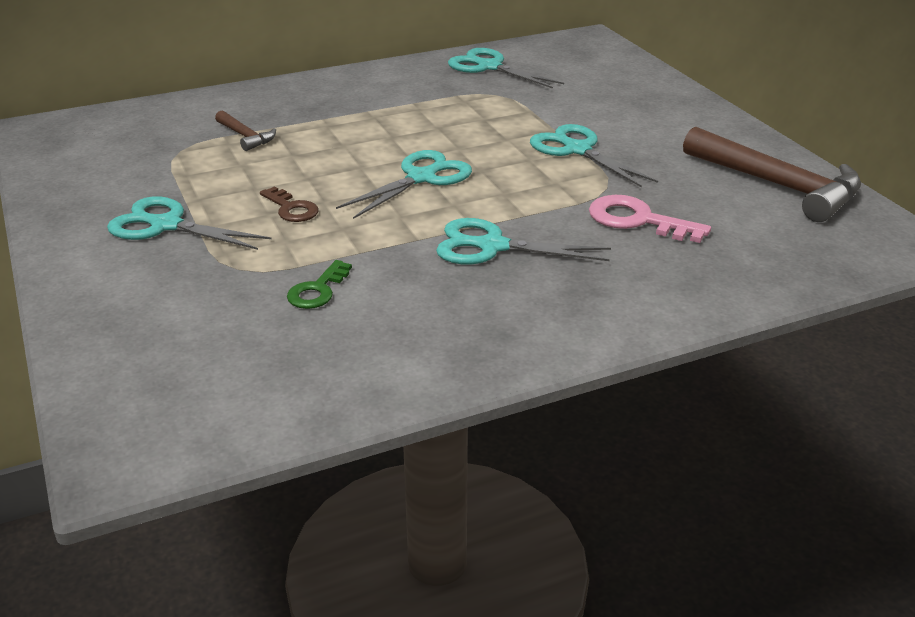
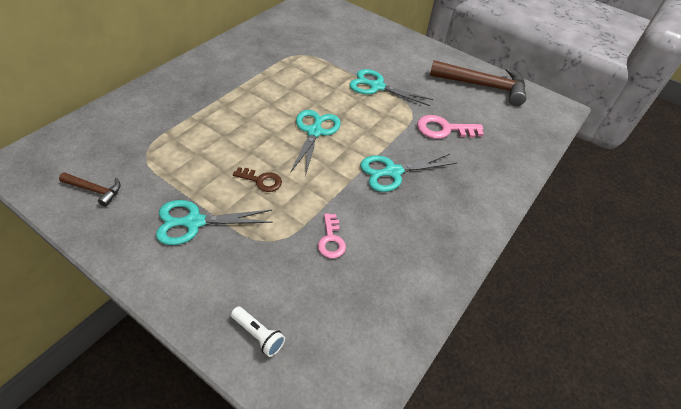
camera: 35 degrees left, 15 degrees up
(125, 348) = (258, 335): none -> white flashlight
(245, 136) = (180, 128): brown hammer -> brown hammer (95, 190)
(317, 290) = (331, 240): green key -> pink key
(489, 67) = (280, 33): turquoise scissors -> none

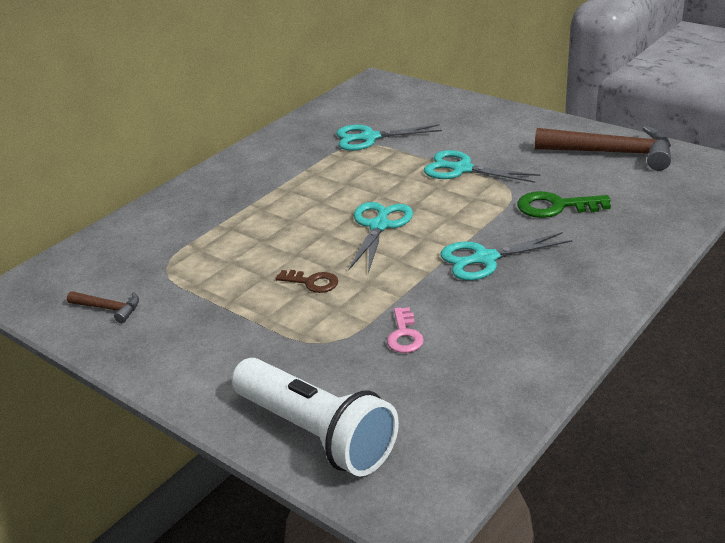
camera: 10 degrees right, 15 degrees down
(194, 222) = (231, 330): turquoise scissors -> turquoise scissors (370, 138)
(258, 335) = (316, 433): white flashlight -> white flashlight, size x2.47
(443, 129) = (555, 207): pink key -> green key

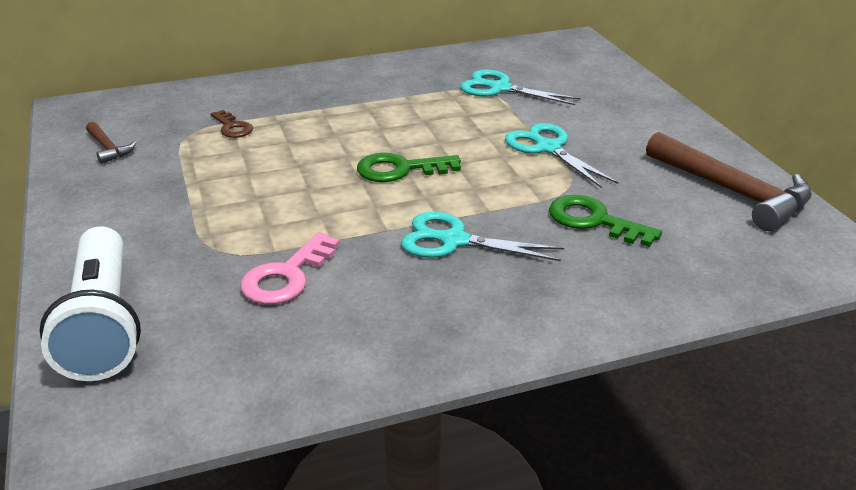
camera: 30 degrees right, 0 degrees up
(312, 282) = (278, 194): brown key -> brown key (232, 127)
(379, 226) = (400, 169): turquoise scissors -> green key
(404, 335) = (286, 276): pink key -> pink key, size x1.55

